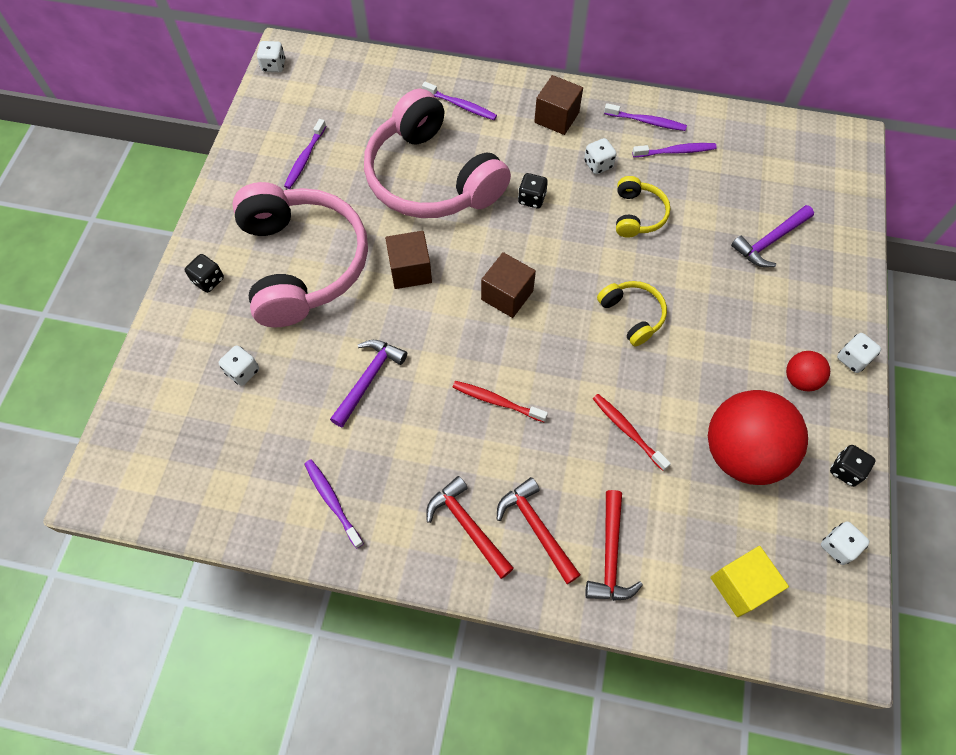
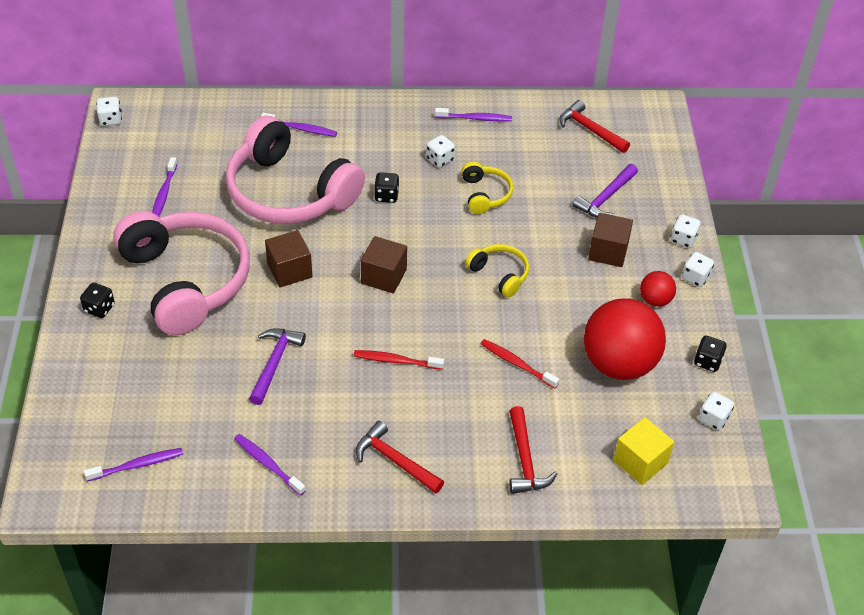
camera: 15 degrees left, 15 degrees down
(243, 371) = (154, 377): white dice -> white dice (683, 239)
(536, 528) = (456, 451): red hammer -> red hammer (590, 130)
(556, 117) = (392, 126): brown cube -> brown cube (608, 251)
(675, 151) = (507, 139): purple toothbrush -> purple toothbrush (137, 465)

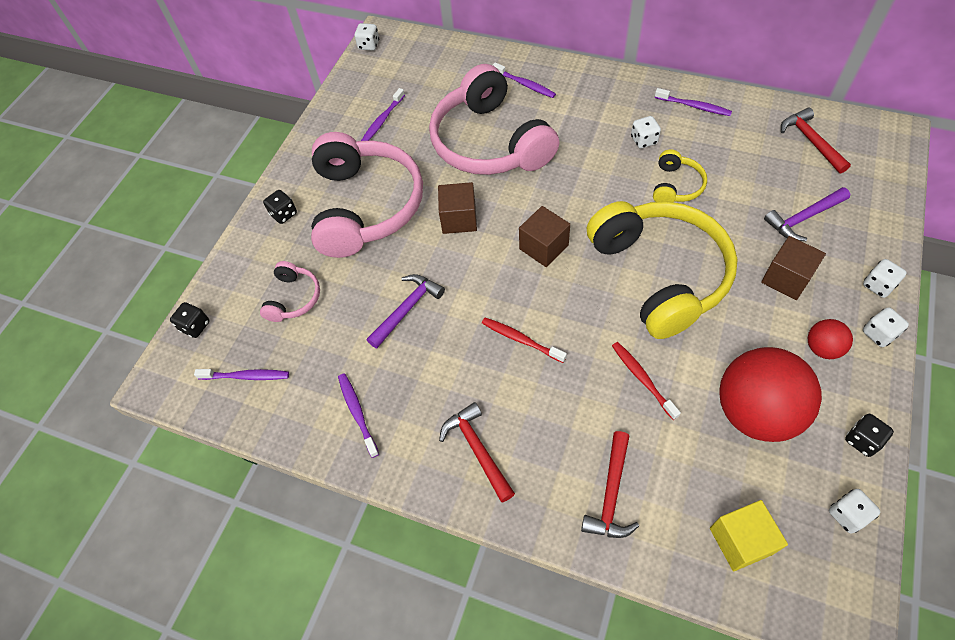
camera: 30 degrees right, 10 degrees up
(151, 383) = (293, 298): none -> pink headphones
(386, 196) = (578, 166): black dice -> black dice (195, 326)
(499, 274) = (660, 274): yellow headphones -> yellow headphones, size x2.24

